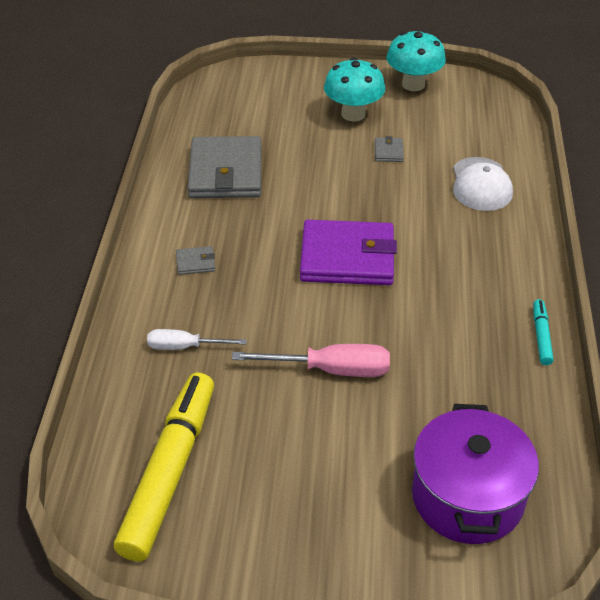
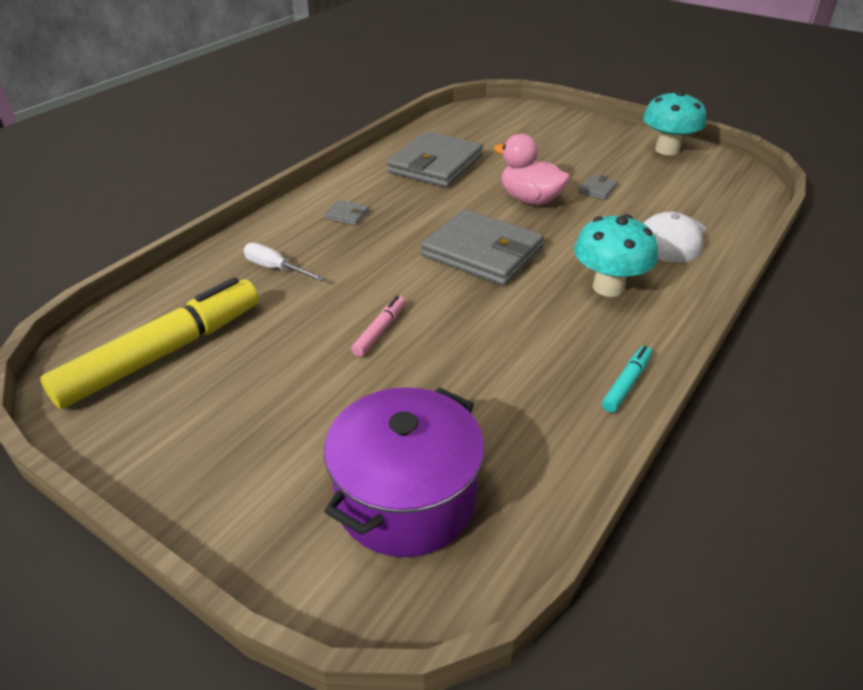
camera: 30 degrees right, 5 degrees down
(330, 370) = (380, 331): pink screwdriver -> pink marker
(342, 184) = (530, 199): none -> pink duck
(347, 257) = (482, 252): purple wallet -> grey wallet
(353, 114) = (588, 156): turquoise mushroom -> turquoise mushroom (608, 287)

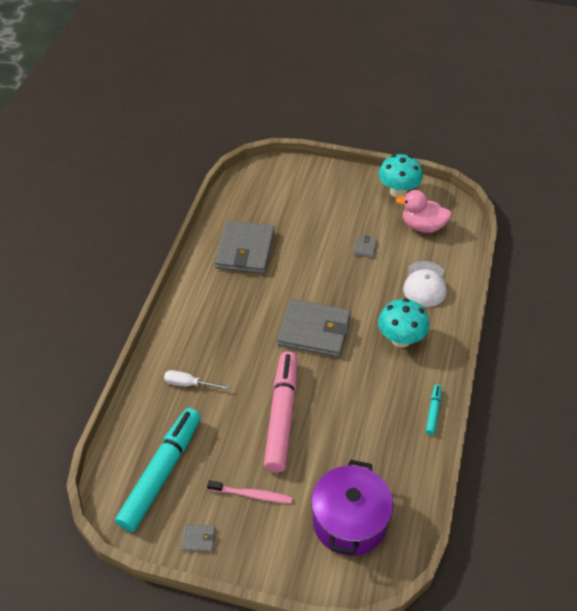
camera: 20 degrees left, 10 degrees up
(163, 353) = (161, 473): yellow marker -> turquoise marker
(271, 415) = (252, 495): none -> pink toothbrush
(347, 215) = (209, 320): grey wallet -> grey wallet (199, 539)
(380, 331) = (282, 416): pink marker -> pink marker, size x2.34
(530, 199) = (325, 270): pink duck -> pink duck (422, 226)

